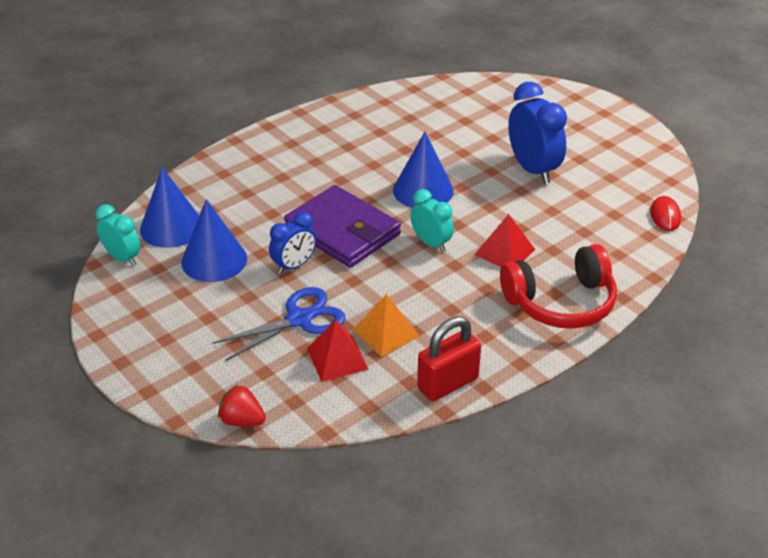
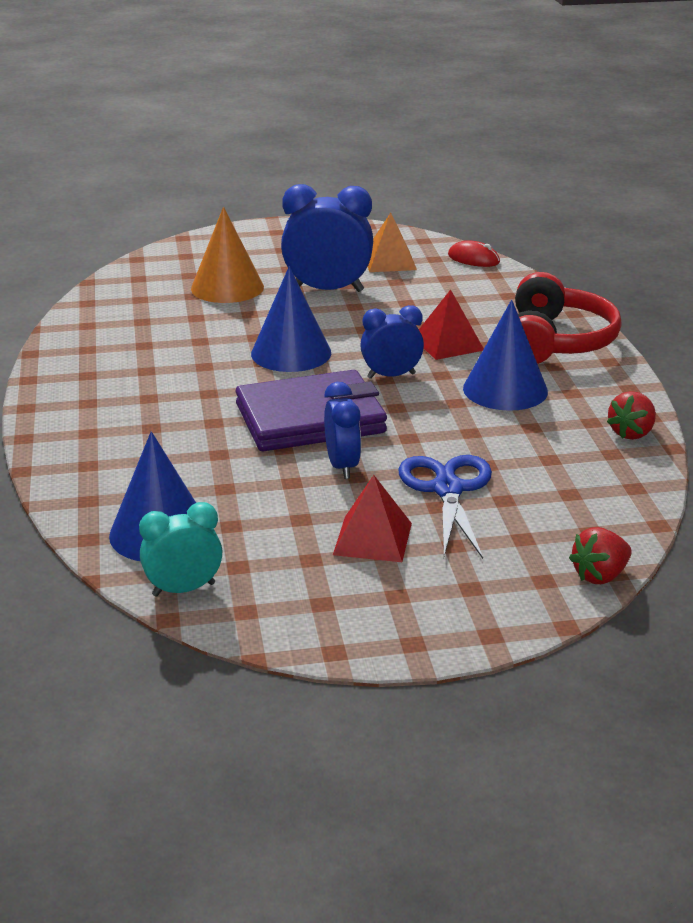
camera: 60 degrees left, 10 degrees down
(214, 260) = (269, 518): blue cone -> blue cone (505, 389)
(337, 358) = (539, 484): red pyramid -> red pyramid (372, 539)
(386, 332) = (520, 443): orange pyramid -> orange pyramid (389, 261)
(431, 243) = (391, 376): turquoise clock -> blue clock
(448, 383) = (631, 433): red padlock -> red strawberry
(491, 129) = (227, 287): none -> orange cone

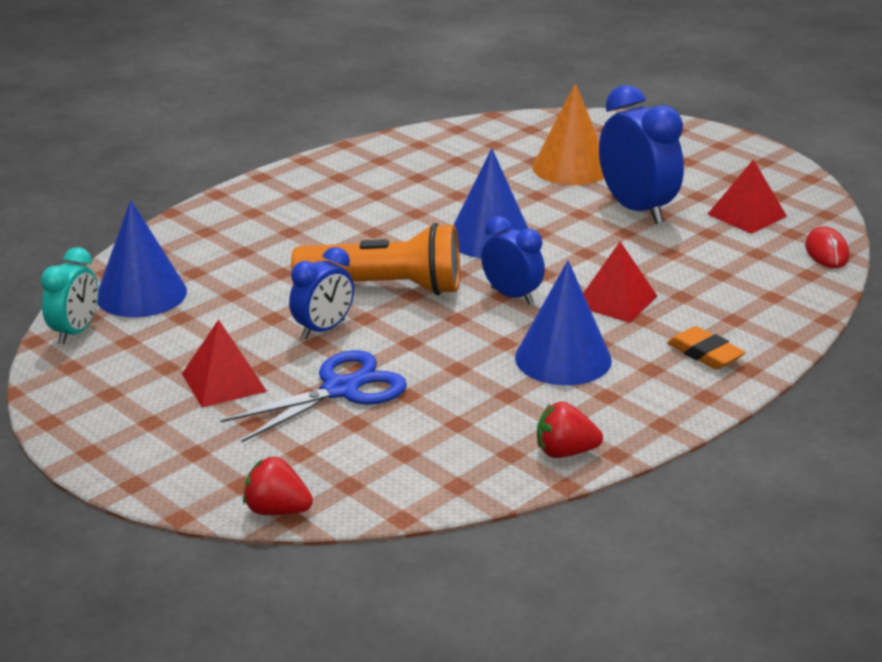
camera: 55 degrees right, 0 degrees up
(184, 589) = (75, 332): turquoise clock -> turquoise clock turned 75 degrees clockwise
(310, 418) = (385, 288): purple wallet -> orange flashlight
(389, 261) = (747, 215): orange pyramid -> red pyramid
(555, 342) = (705, 353): red headphones -> orange eraser

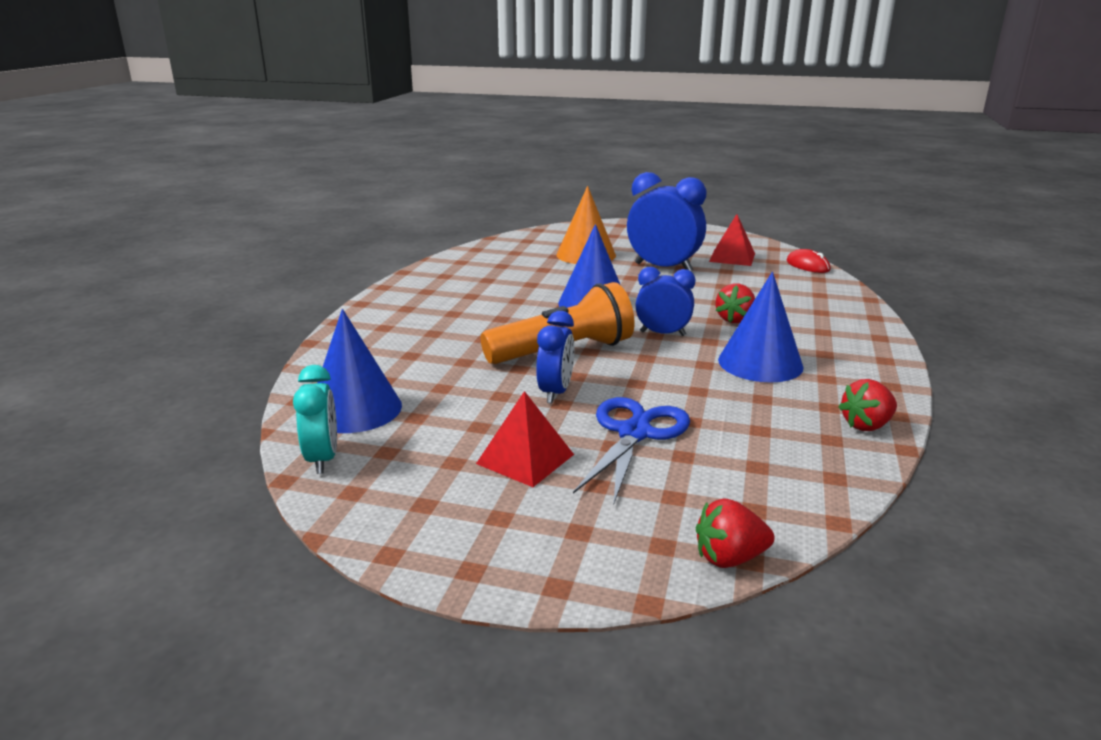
camera: 30 degrees left, 5 degrees down
(616, 300) = (734, 319): red pyramid -> red strawberry
(705, 353) = (840, 335): orange eraser -> none

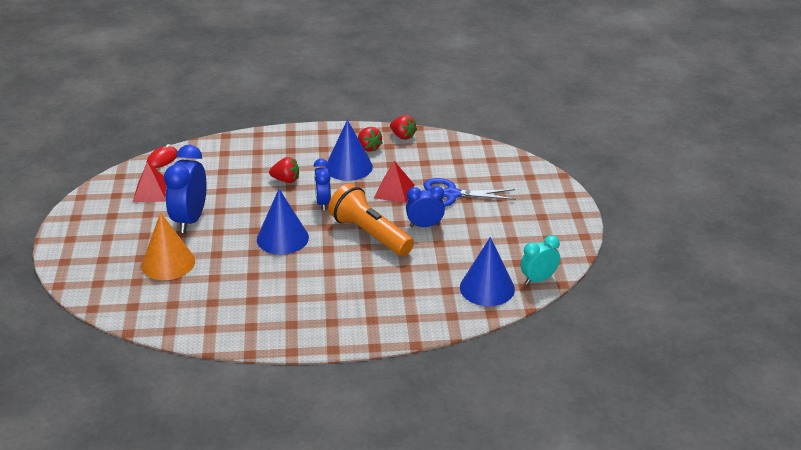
camera: 110 degrees left, 10 degrees up
(525, 459) = (495, 220): red pyramid -> red pyramid (394, 191)
(729, 558) = (526, 162): red strawberry -> red strawberry (368, 148)

